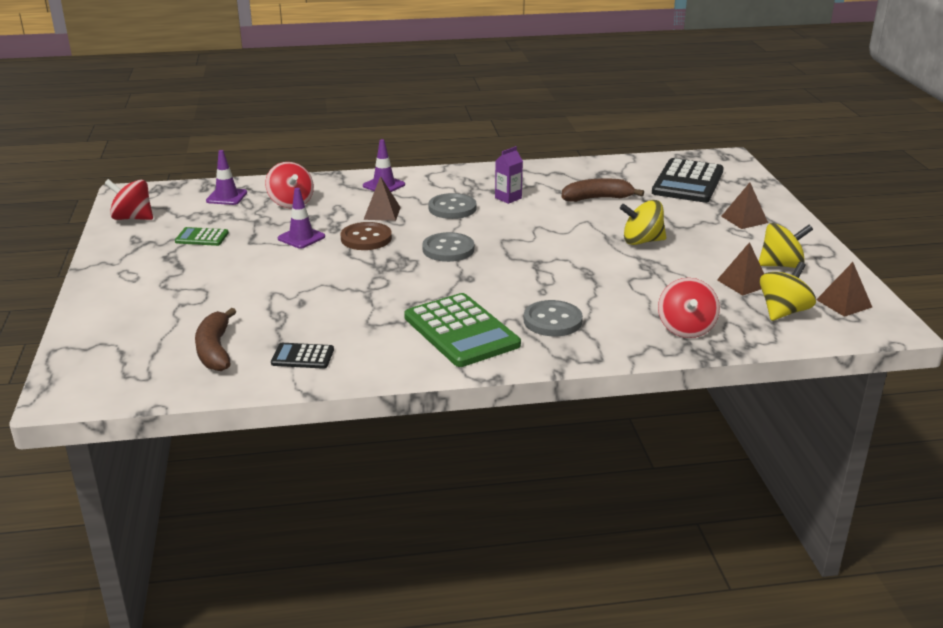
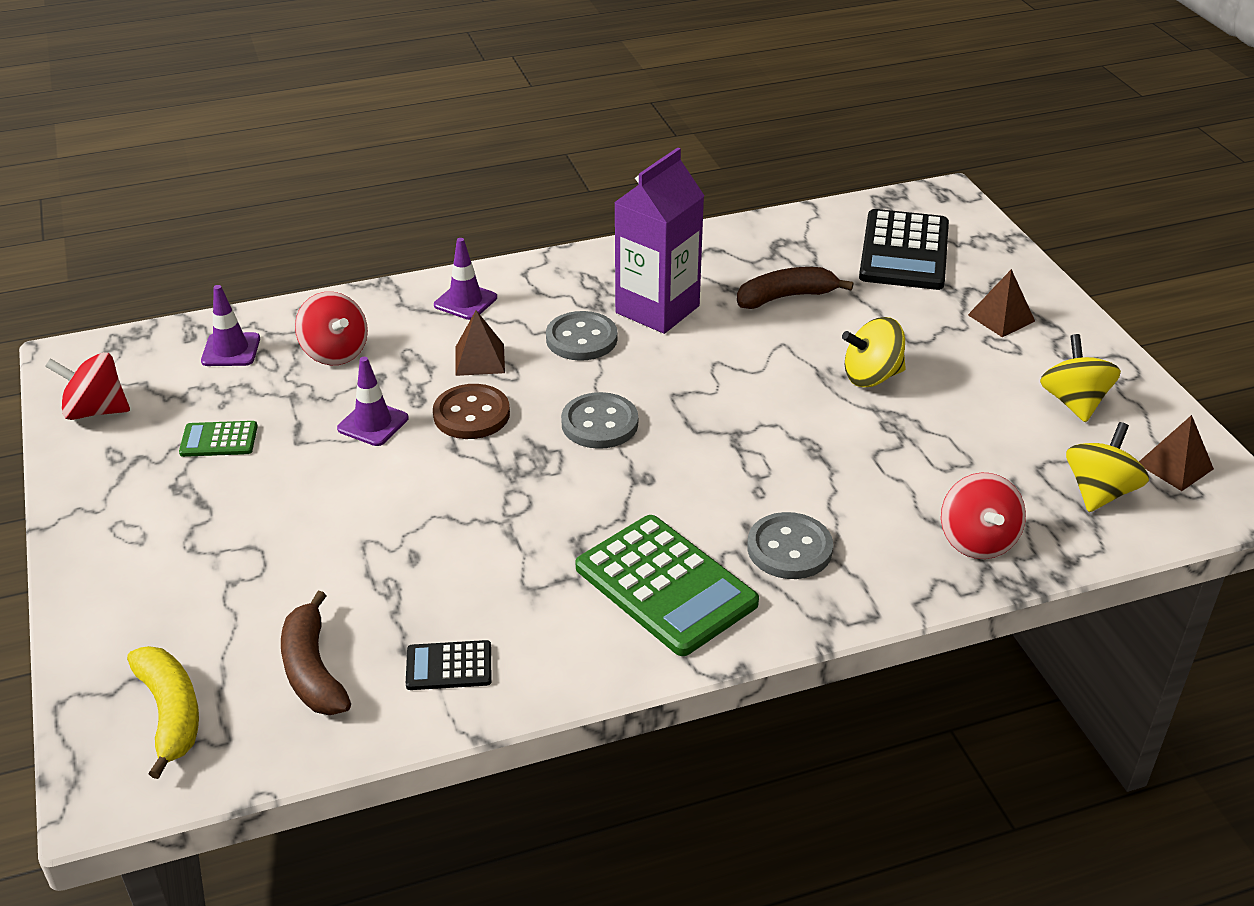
camera: 10 degrees left, 10 degrees up
(118, 361) = (171, 713): none -> yellow banana
(508, 198) = (657, 309): purple carton -> purple carton, size x2.15
(743, 283) = (1031, 443): brown pyramid -> none
(781, 265) = (1074, 402): yellow spinning top -> yellow spinning top turned 75 degrees counterclockwise

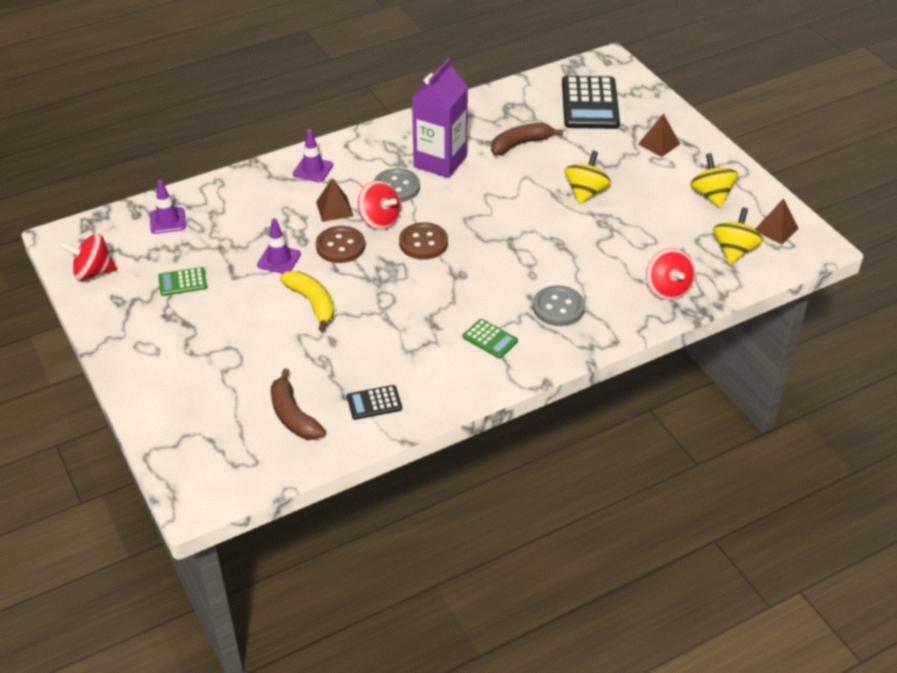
camera: 10 degrees left, 5 degrees up
(171, 713) = (216, 452): yellow banana -> yellow banana (312, 303)
(335, 352) = (238, 215): red spinning top -> red spinning top (379, 220)
(599, 423) = (423, 243): grey button -> brown button
(665, 586) = (490, 339): green calculator -> green calculator, size x0.49
(871, 376) = (585, 192): yellow spinning top -> yellow spinning top turned 135 degrees clockwise

